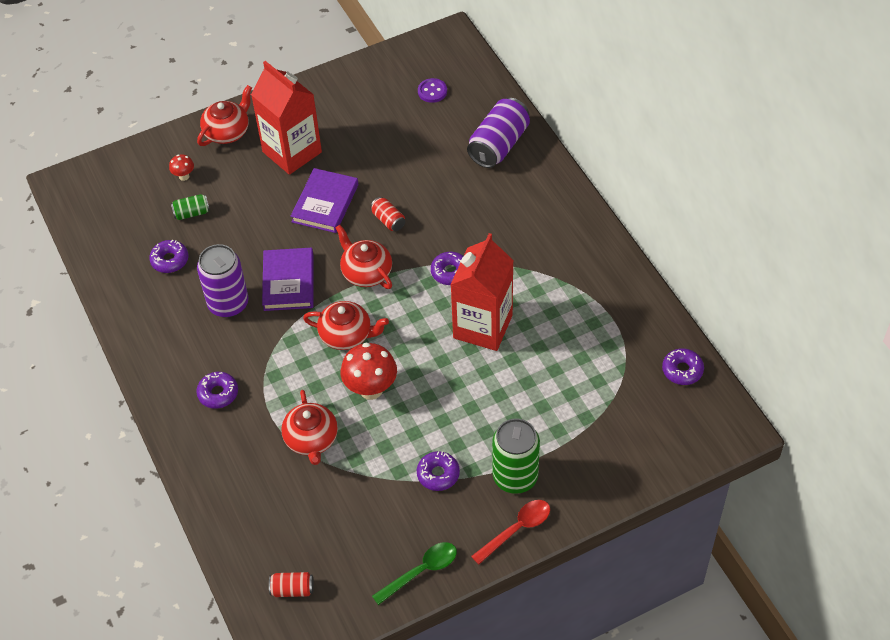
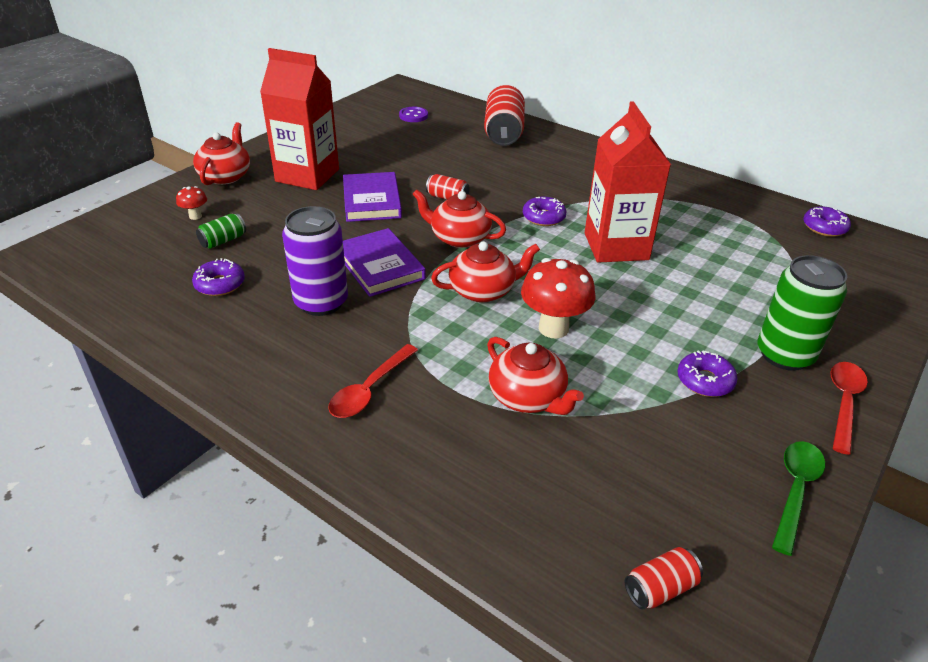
camera: 30 degrees left, 15 degrees down
(218, 393) = (370, 389): purple donut -> red spoon
(498, 145) = (503, 133): purple can -> red can

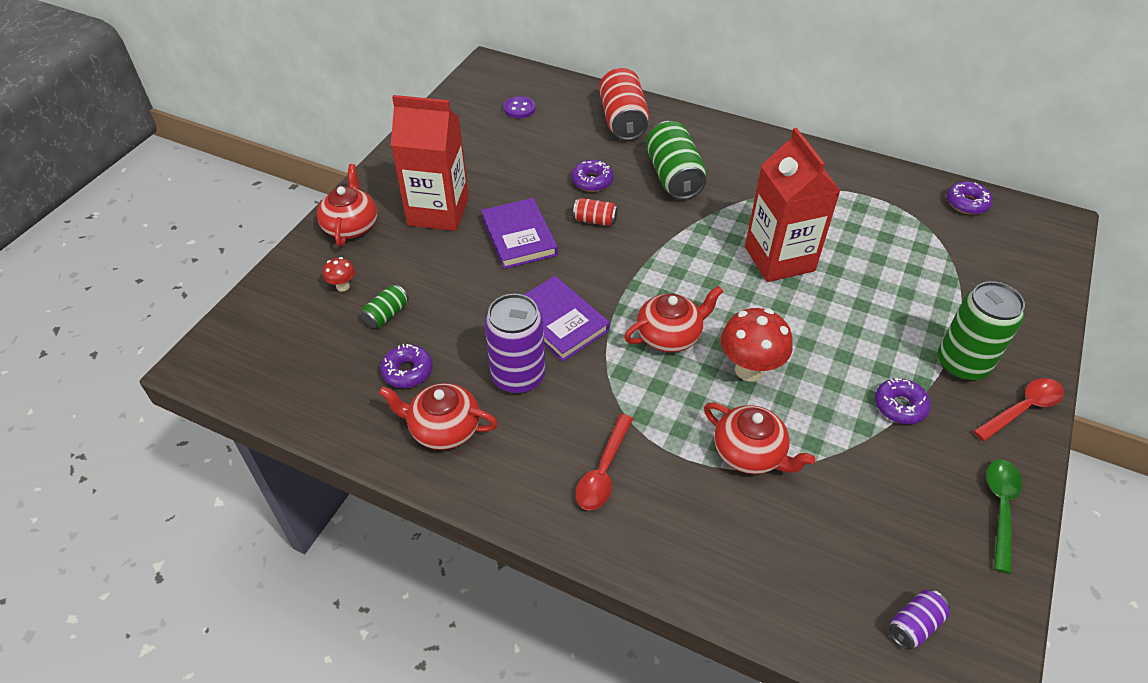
camera: 10 degrees left, 10 degrees up
(459, 238) = (624, 272): red teapot -> red teapot (443, 428)
(535, 175) = (673, 176): none -> green can
(543, 217) = (699, 232): purple donut -> purple donut (592, 181)
(660, 588) = (914, 625): red can -> purple can
(844, 403) = (1022, 409): red spoon -> red spoon turned 45 degrees clockwise

